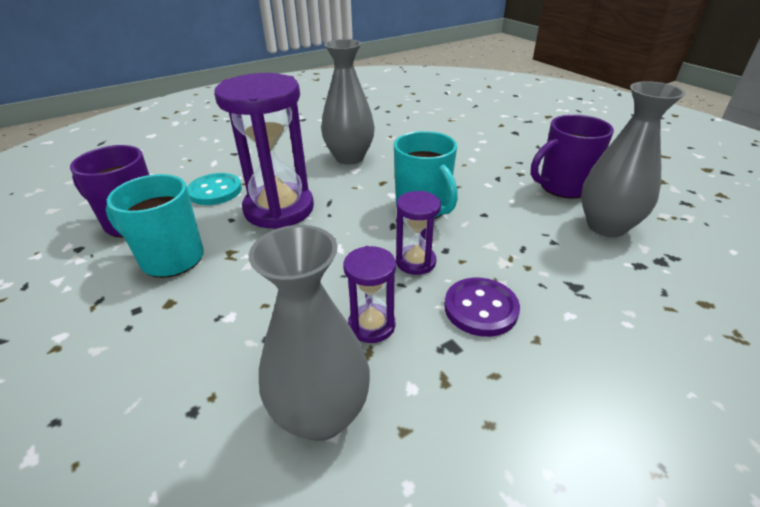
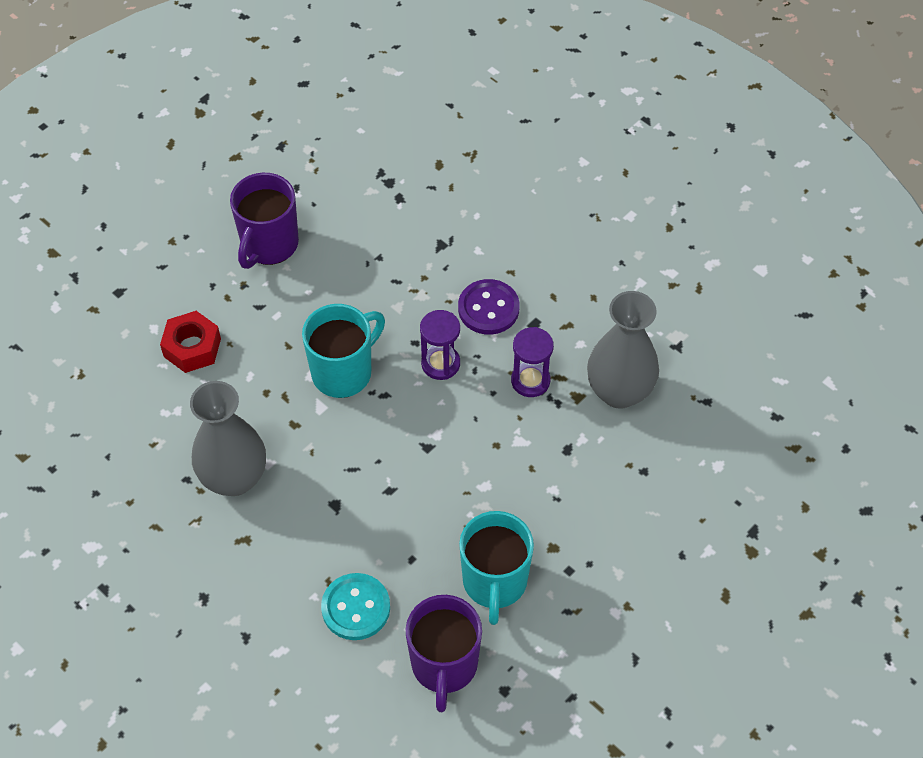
camera: 105 degrees left, 20 degrees up
(279, 209) = (380, 516): purple hourglass -> none
(463, 151) = (192, 348): none -> red nut
(562, 187) = (269, 245): purple mug -> purple mug turned 60 degrees clockwise
(606, 226) = (342, 214): grey vase -> none

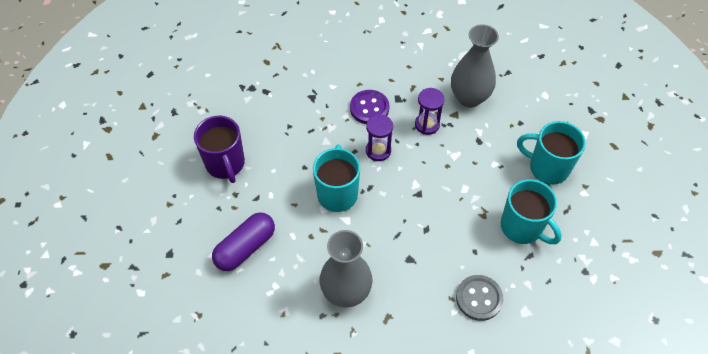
camera: 45 degrees left, 0 degrees up
(192, 348) = (245, 247): red nut -> purple capsule
(356, 608) = (479, 298): turquoise button -> grey button
(444, 665) = (548, 286): purple mug -> none
(609, 547) = (547, 167): none -> turquoise mug

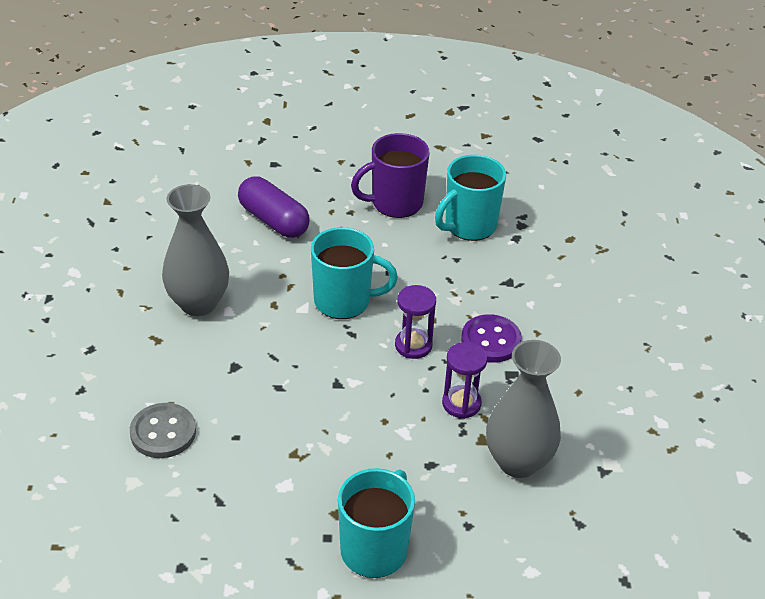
camera: 90 degrees right, 15 degrees down
(522, 227) = (267, 498): turquoise mug -> turquoise mug (469, 226)

